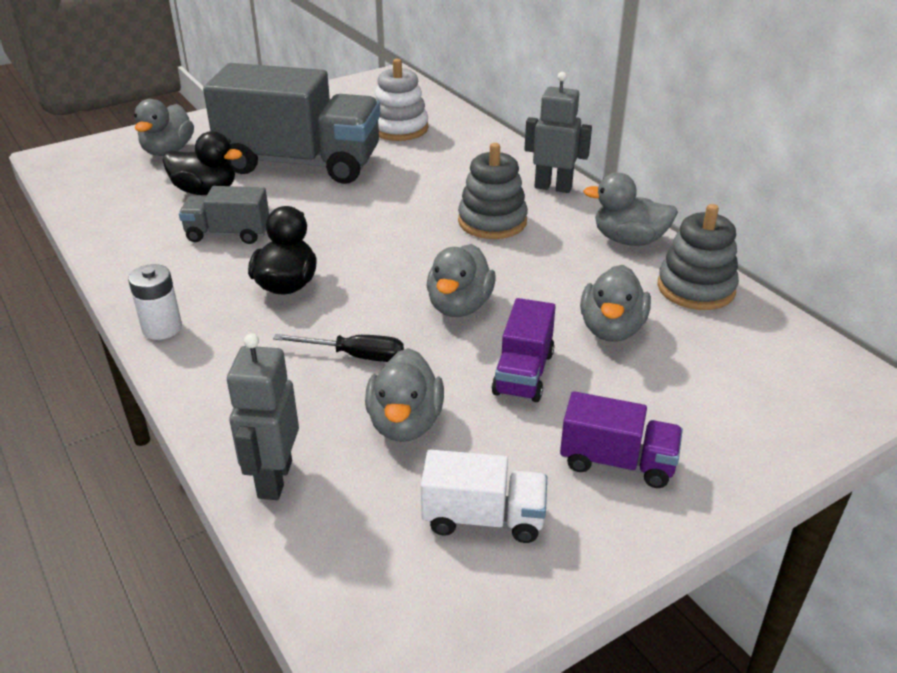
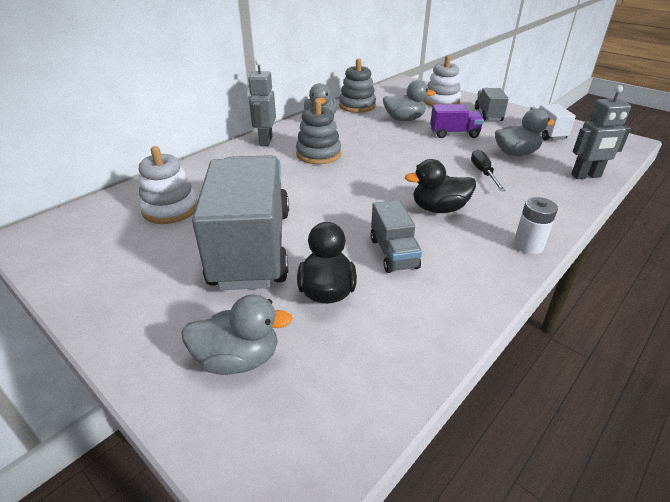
camera: 105 degrees left, 0 degrees up
(459, 306) = (415, 153): grey duck -> none
(617, 462) = (488, 115): purple truck -> grey truck
(714, 411) = (441, 102): none -> white stacking toy

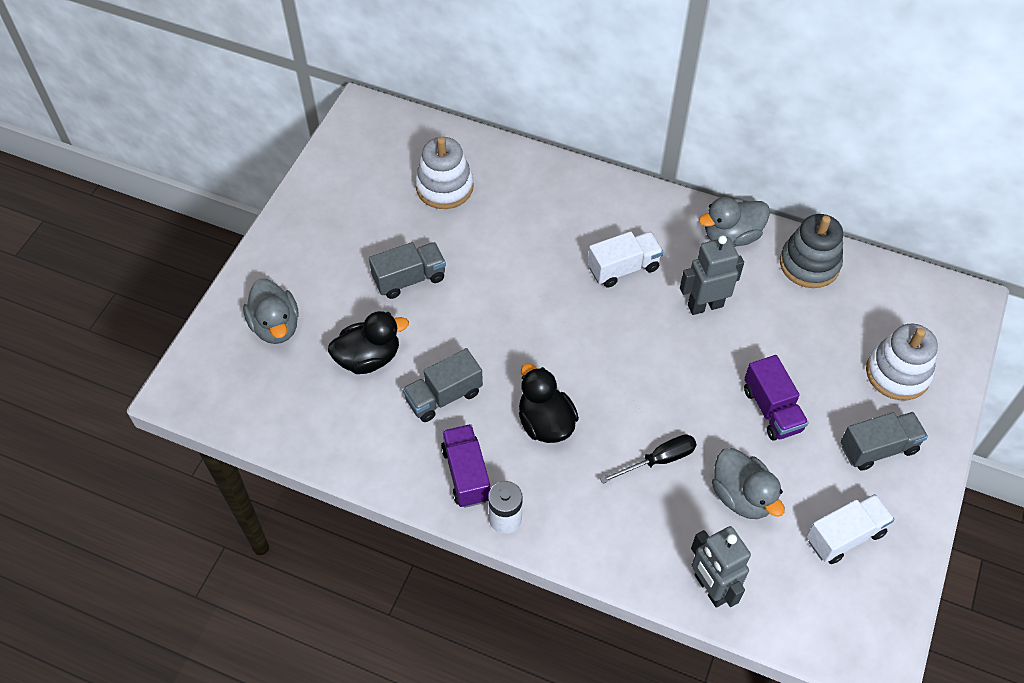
camera: 70 degrees right, 20 degrees up
(252, 247) = (409, 279): grey truck -> grey truck, size x0.46
(265, 141) = (631, 201): grey robot -> grey robot (705, 305)
(318, 154) = (623, 268): grey stacking toy -> white truck
(404, 119) = (790, 336): grey duck -> none
(480, 257) = (466, 474): none -> purple truck

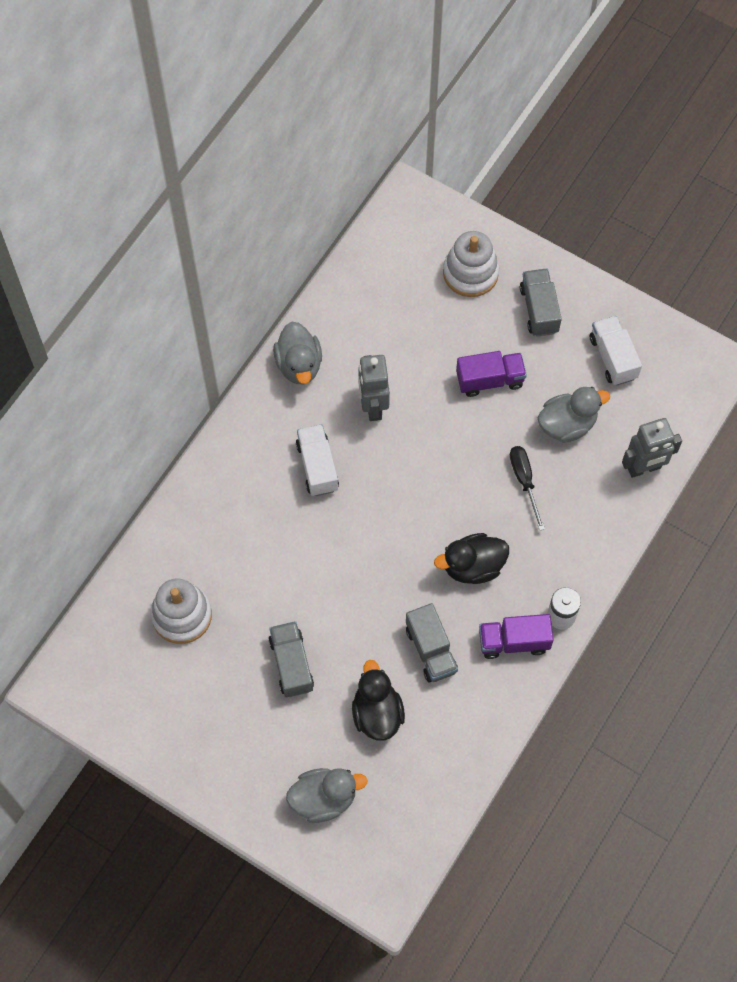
camera: 80 degrees left, 10 degrees up
(809, 264) = (344, 308): grey stacking toy -> none

